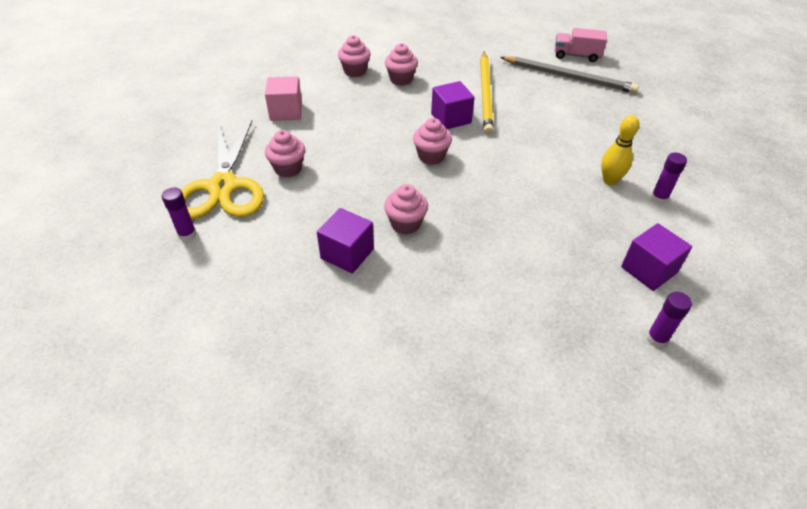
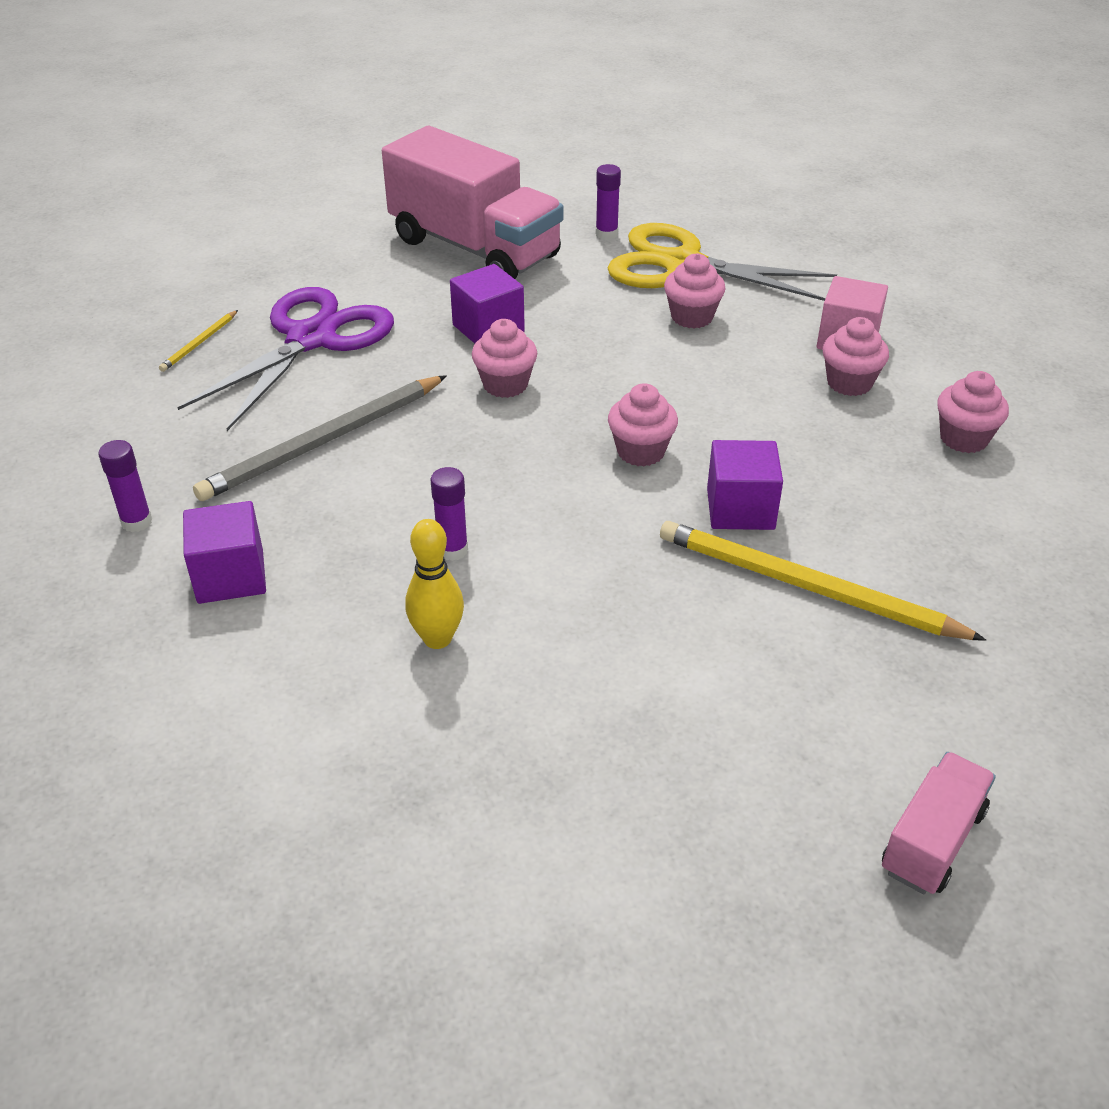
camera: 115 degrees right, 5 degrees down
(234, 303) = (474, 248): none -> pink truck
(401, 79) = (911, 488): pink cupcake -> pink cupcake (849, 383)
(414, 349) = (311, 339): none -> purple scissors
(464, 426) = (199, 343): none -> yellow pencil
(569, 77) = (824, 765): grey pencil -> grey pencil (323, 442)
(659, 198) = (347, 681): purple glue stick -> purple glue stick (452, 550)

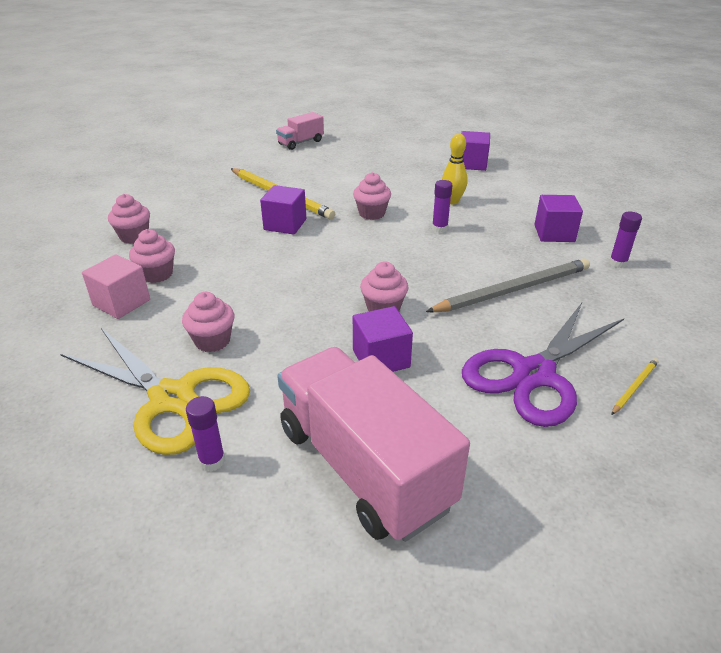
camera: 165 degrees left, 5 degrees down
(399, 820) = (472, 164): none -> purple cube
(640, 451) = (318, 256): pink cupcake -> pink cupcake (372, 213)

